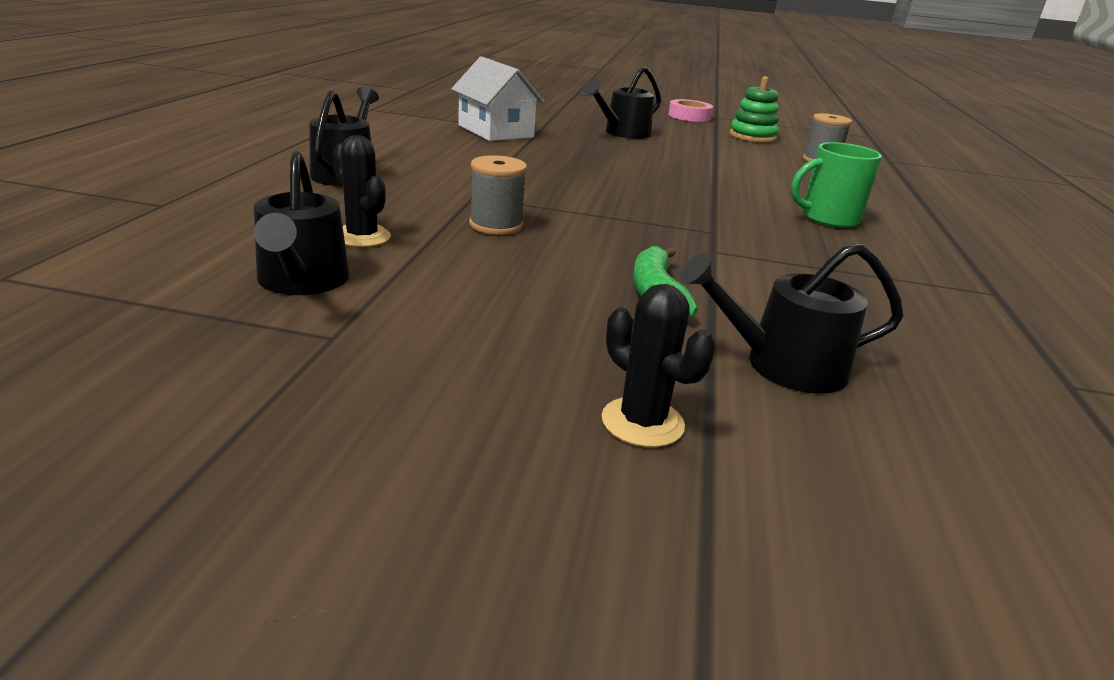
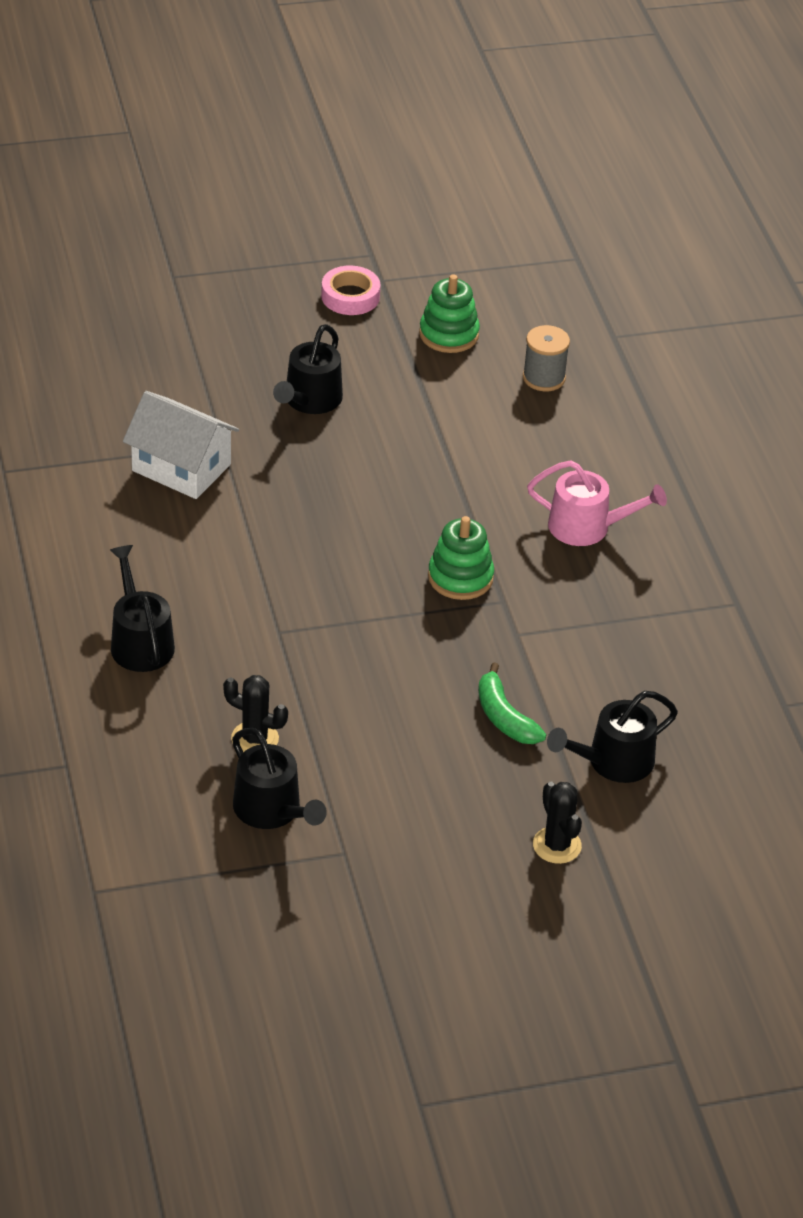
camera: 25 degrees left, 15 degrees up
(496, 225) = (334, 674): grey spool -> none
(642, 422) = (557, 845): black cactus -> black cactus turned 45 degrees clockwise
(679, 212) = (460, 577): none -> green stacking toy
(828, 218) = (586, 527): green mug -> pink watering can

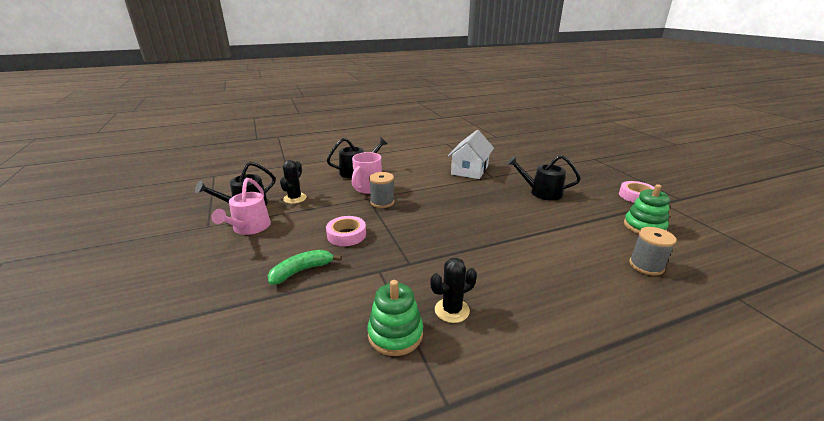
camera: 85 degrees right, 15 degrees down
(234, 630) = (367, 188): none -> pink mug
(301, 613) = (382, 202): none -> grey spool
(411, 666) = (346, 235): none -> pink tape
(460, 577) = (426, 246): green stacking toy -> green stacking toy (395, 334)
(557, 845) = (174, 302): black cactus -> black cactus (452, 310)
(586, 527) = (501, 296): pink watering can -> pink watering can (249, 228)
(613, 761) = (248, 326): black watering can -> none

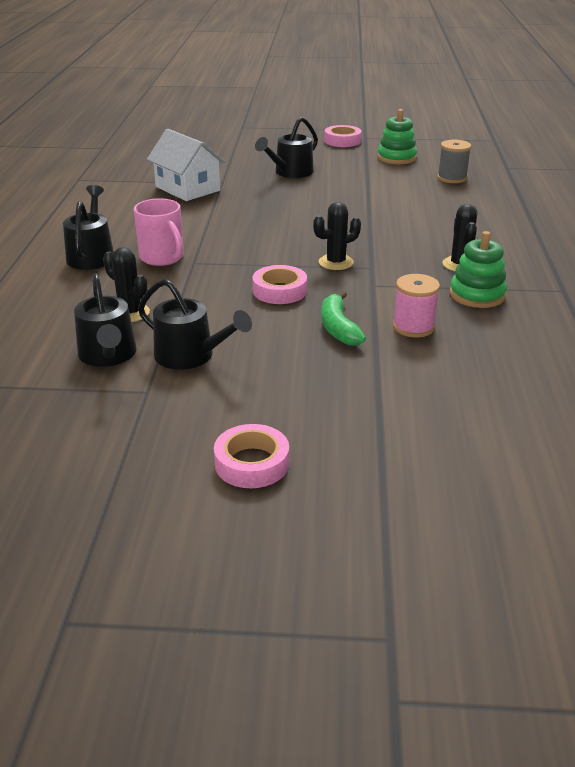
camera: 65 degrees left, 5 degrees up
(123, 279) = (252, 463): none -> pink tape
(249, 228) = (190, 356): pink watering can -> black watering can
(316, 307) = (413, 327): none -> pink spool
(382, 202) = (216, 256): grey spool -> none
(405, 246) = (336, 262): none -> black cactus

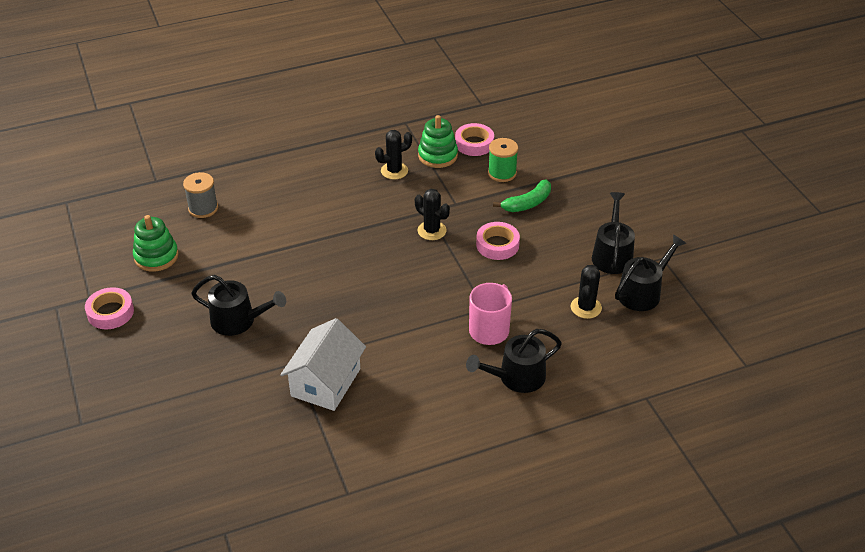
camera: 115 degrees left, 10 degrees up
(252, 463) = (683, 195): pink tape -> pink tape (474, 143)
(413, 327) = (502, 173): pink spool -> green spool

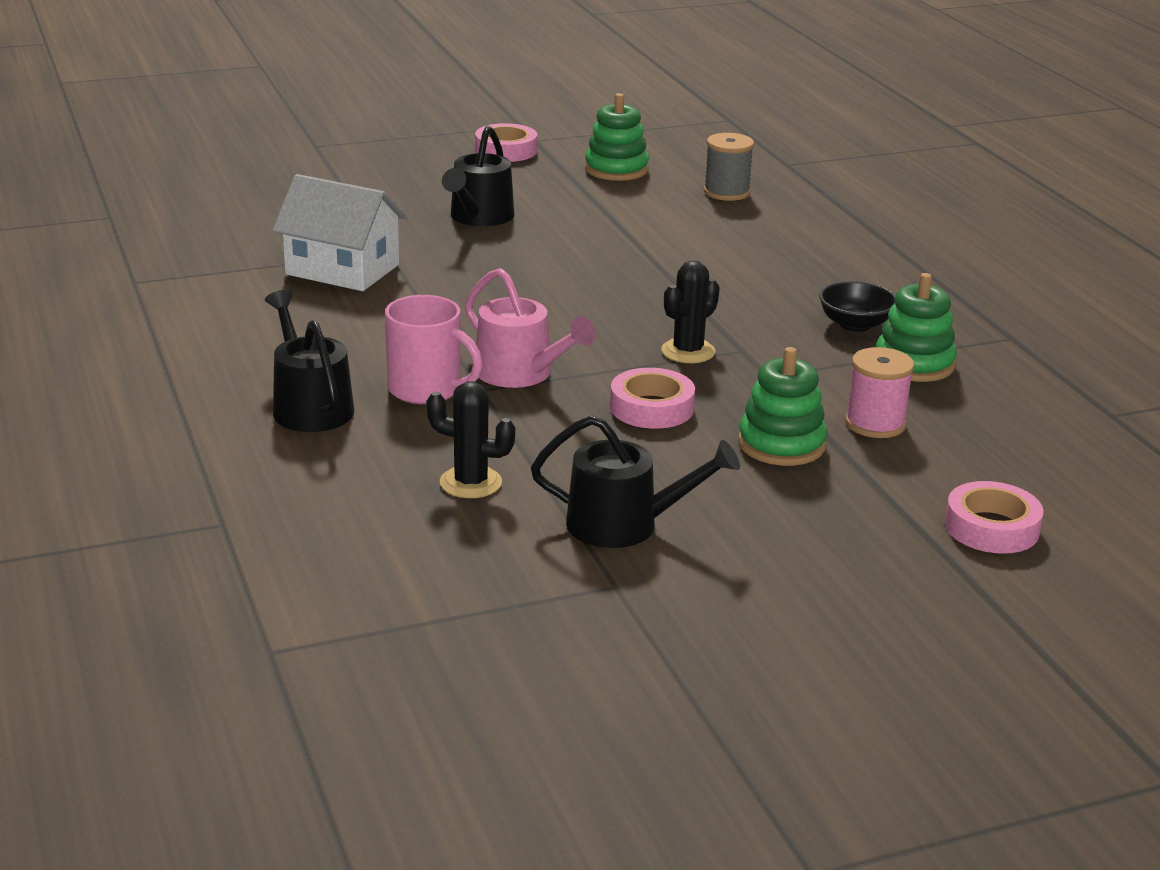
camera: 90 degrees right, 15 degrees down
(394, 171) = (855, 325): black cactus -> black bowl
(465, 293) = (520, 373): none -> pink watering can
(474, 143) = (966, 400): pink tape -> pink tape (991, 527)
(502, 173) = (875, 424): green spool -> pink spool
(527, 203) = (781, 444): green banana -> green stacking toy
(642, 292) = (507, 549): black watering can -> none

